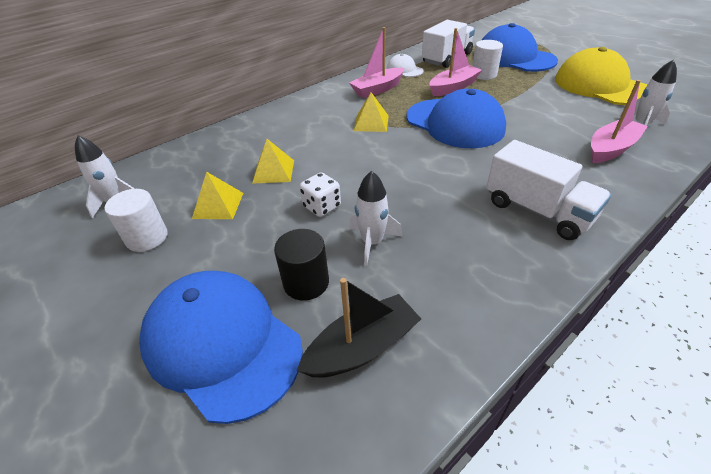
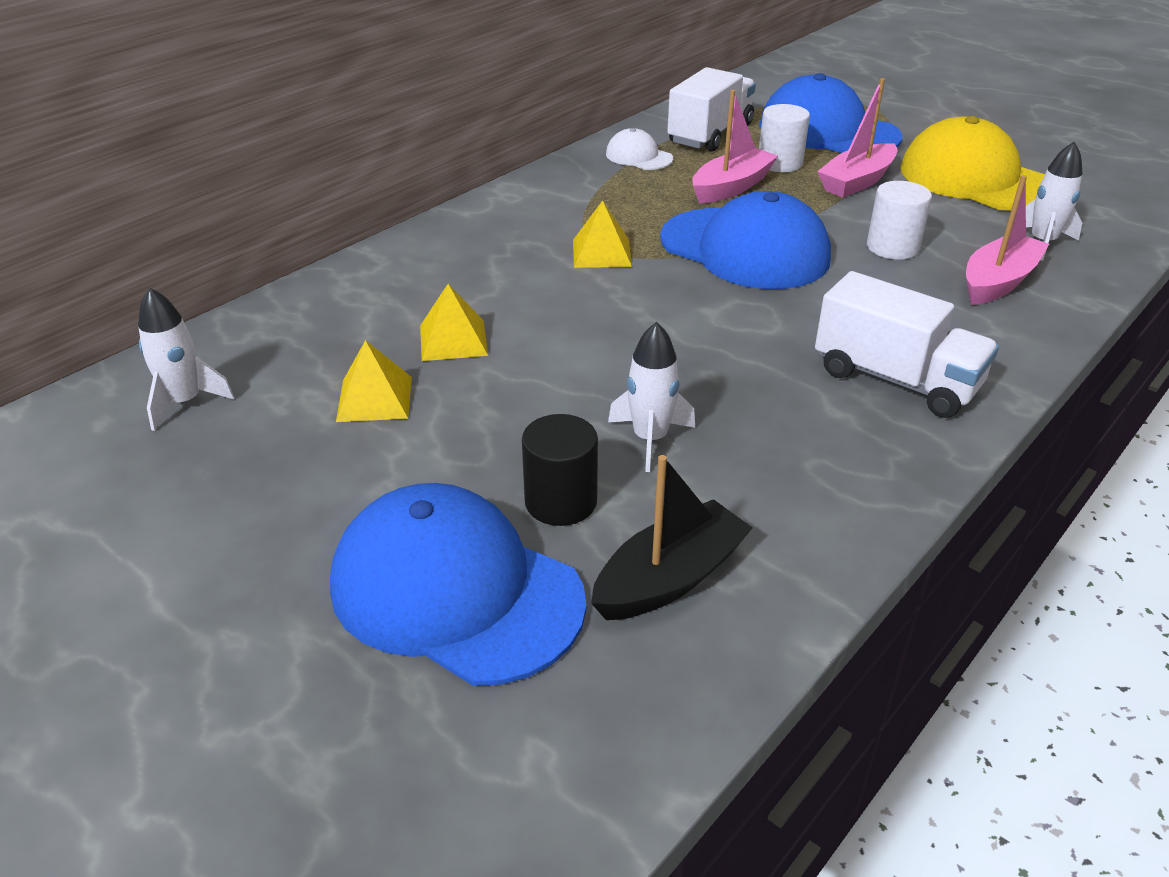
camera: 10 degrees left, 5 degrees down
(147, 238) = (269, 455): white cylinder -> white cylinder (892, 247)
(322, 207) = (554, 392): white dice -> none
(378, 89) = (599, 193): pink boat -> pink boat (857, 182)

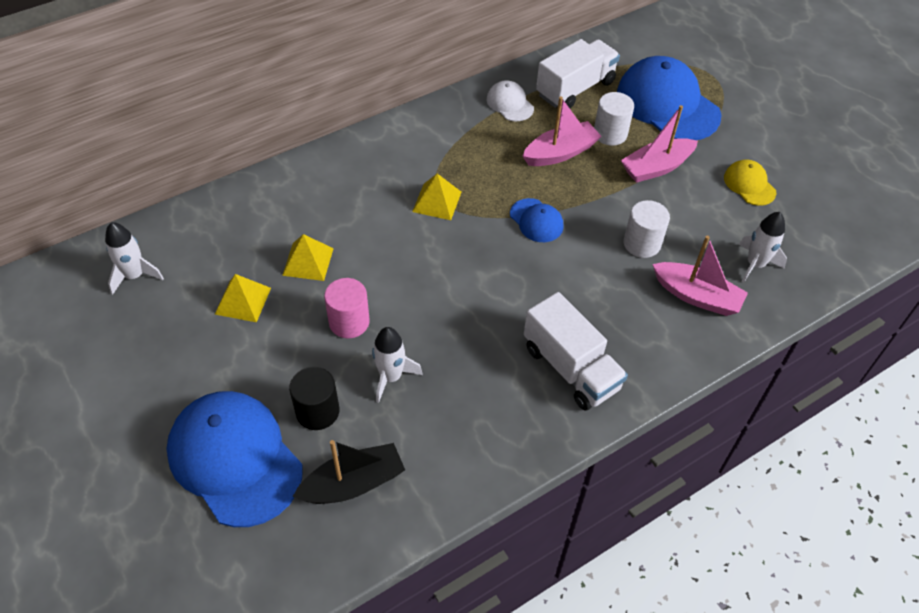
camera: 15 degrees right, 15 degrees up
(551, 392) = (349, 322): none -> pink cylinder
(745, 249) = (536, 220): blue cap -> blue cap, size x0.48
(976, 179) = (749, 185): yellow cap -> yellow cap, size x0.48
(998, 282) = (697, 296): pink boat -> pink boat turned 60 degrees clockwise

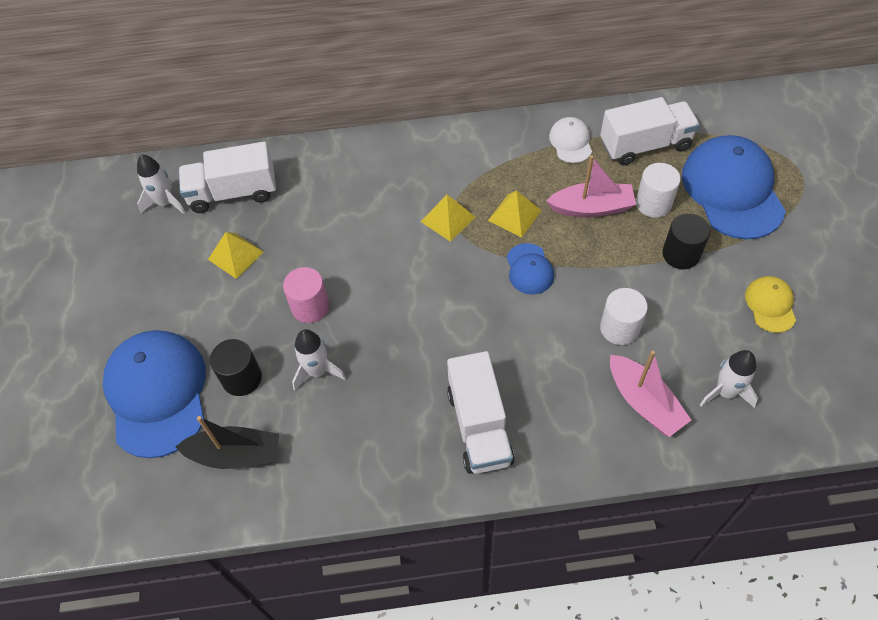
camera: 30 degrees right, 5 degrees up
(205, 243) = (233, 193): none -> white truck
(308, 261) = (306, 238): yellow pyramid -> yellow pyramid (514, 215)
(656, 167) = (681, 254): pink boat -> black cylinder

